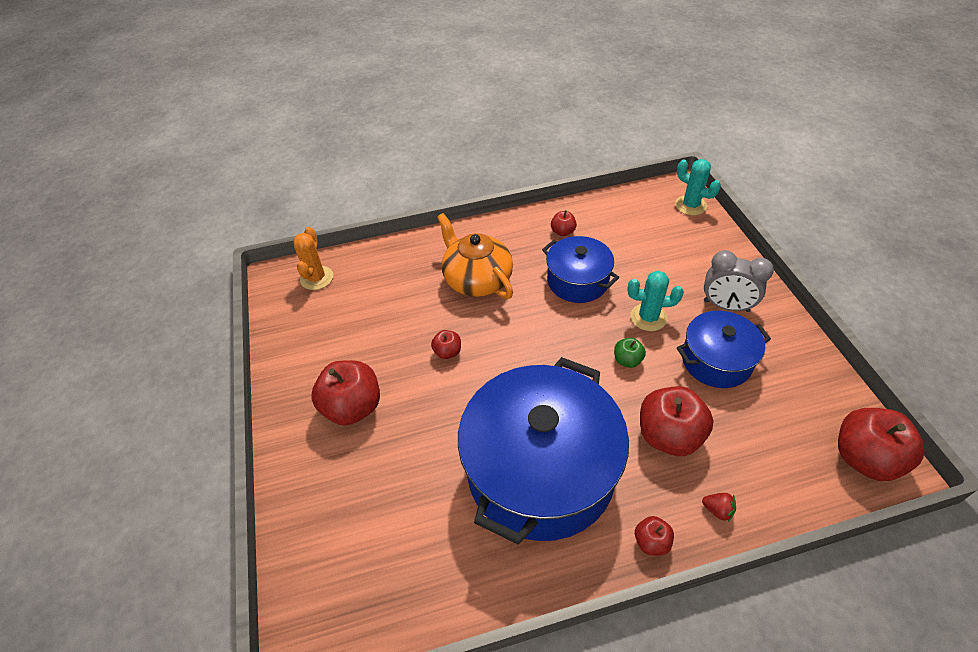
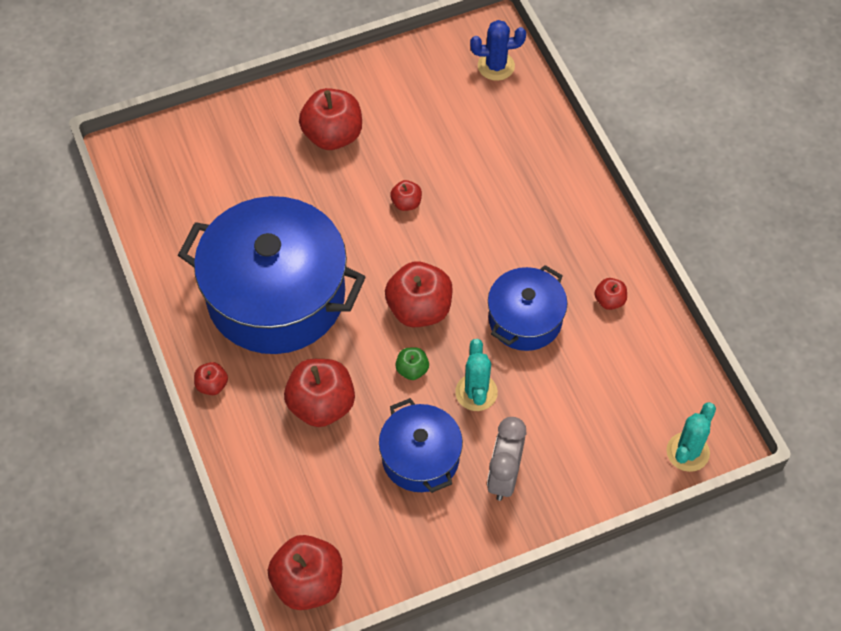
camera: 80 degrees right, 10 degrees up
(317, 278) = (496, 66): orange cactus -> blue cactus
(477, 279) = (514, 217): orange teapot -> none
(564, 350) = (419, 309): none -> red apple
(717, 510) = (244, 441): red strawberry -> none

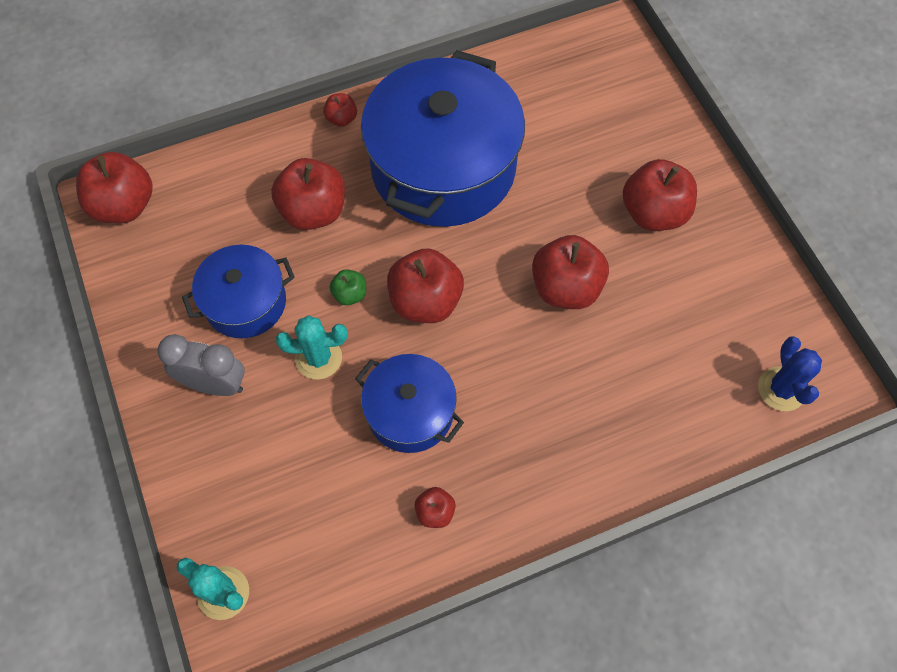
camera: 90 degrees right, 5 degrees up
(406, 203) = (565, 288): red apple -> red apple, size x2.04

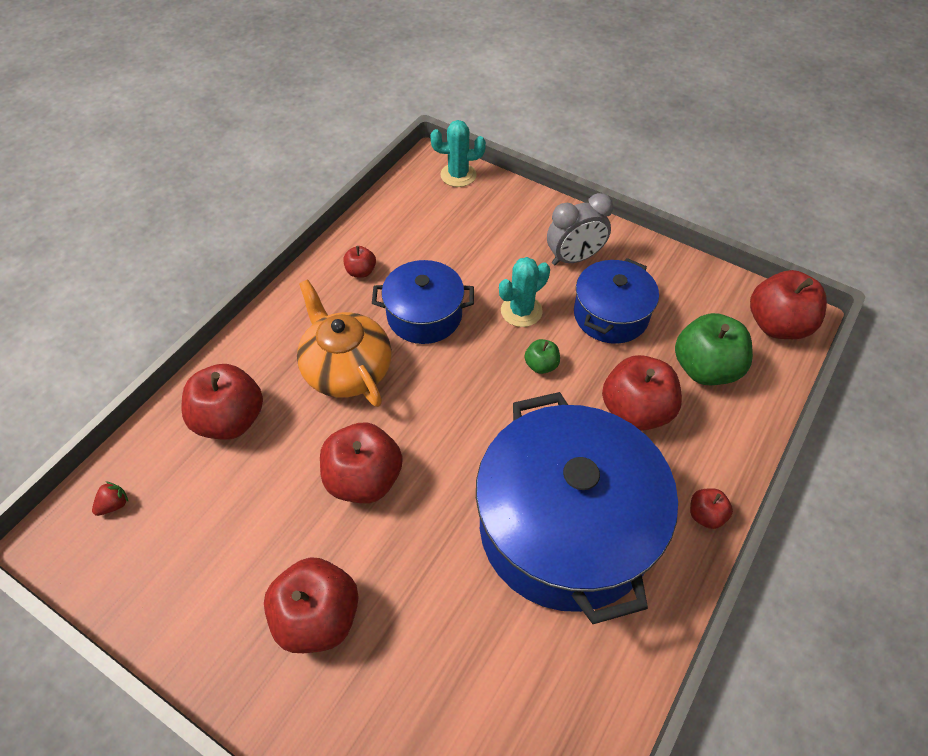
camera: 145 degrees right, 10 degrees down
(224, 209) = (705, 368): none -> green apple
(425, 301) = (477, 395): red apple -> red apple (230, 419)
(520, 399) = (347, 369): none -> orange teapot
(781, 389) = (114, 504): blue cactus -> red strawberry

